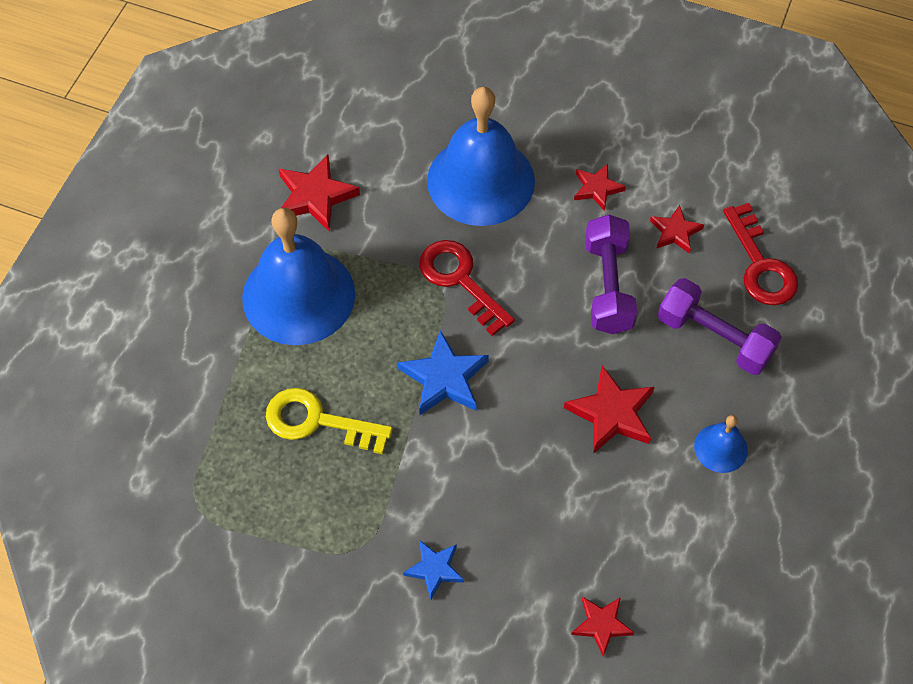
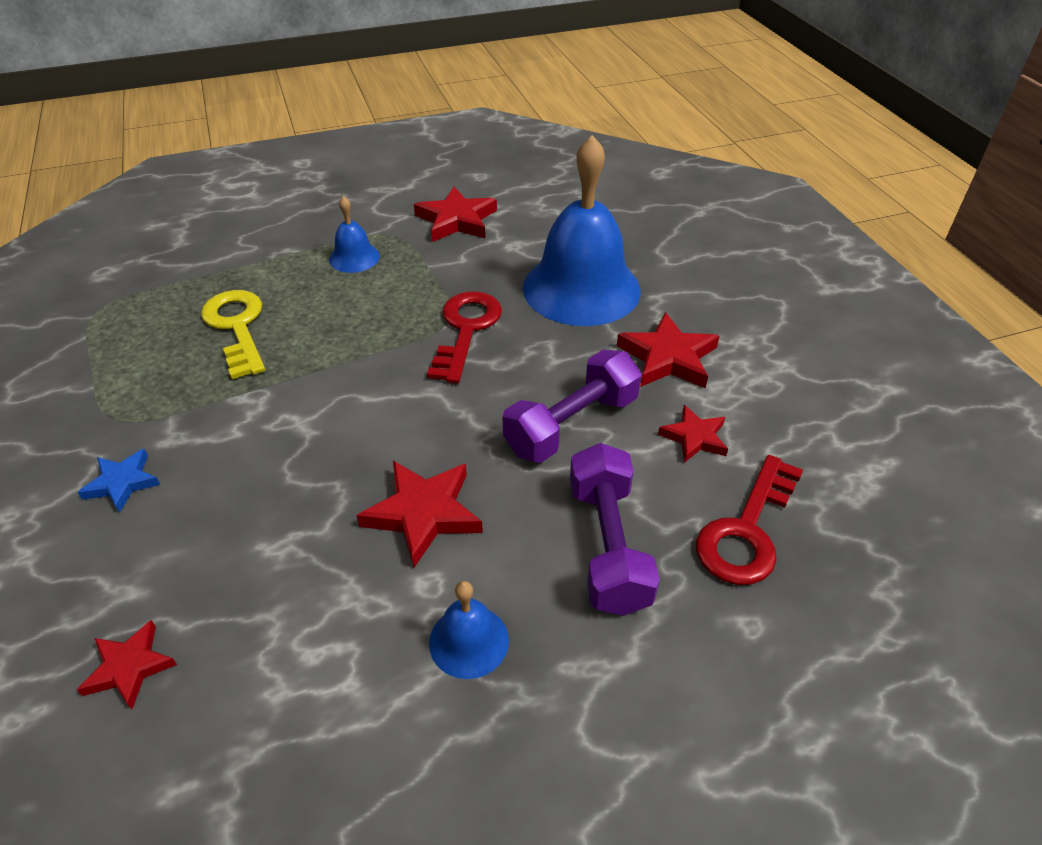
camera: 50 degrees right, 15 degrees down
(298, 295) = (354, 257): blue bell -> blue bell, size x0.45
(444, 378) = (351, 374): blue star -> none
(597, 188) = (668, 357): red star -> red star, size x1.61

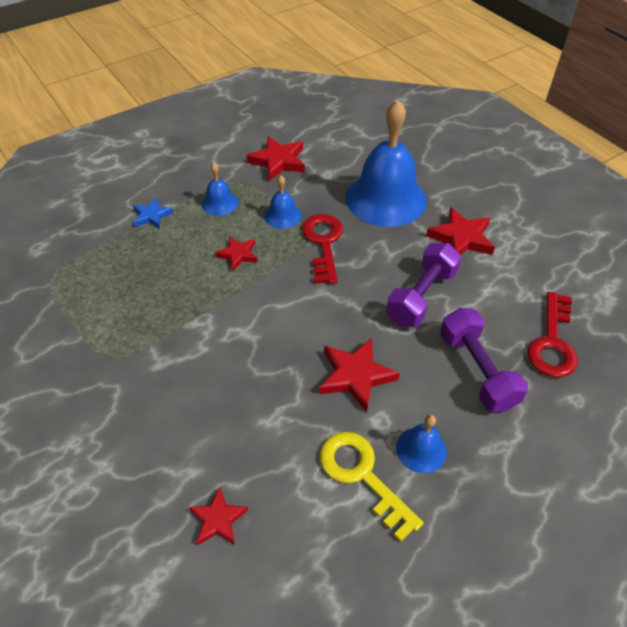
camera: 15 degrees left, 5 degrees up
(122, 483) = (143, 401): blue star -> blue star (152, 216)
(237, 327) = (163, 271): yellow key -> yellow key (362, 475)
(428, 286) = (282, 215): none -> blue bell
(694, 437) = (499, 289): red star -> red star (238, 254)

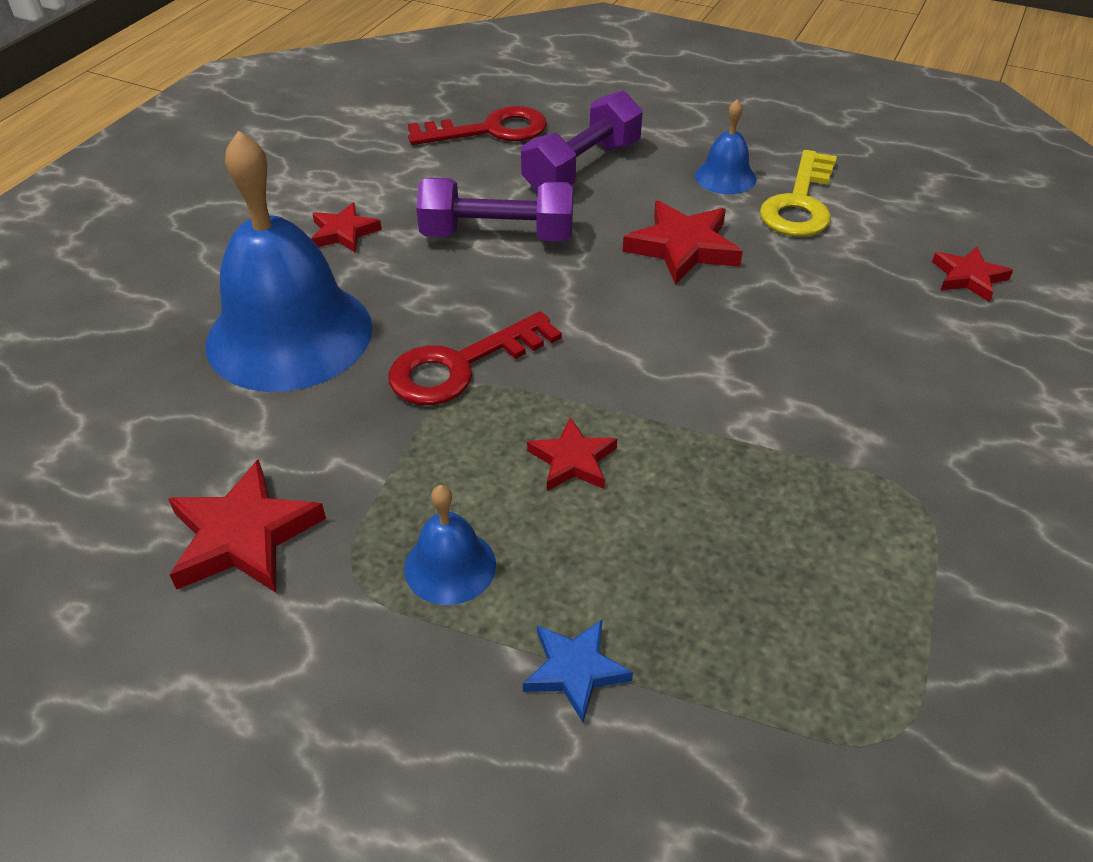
camera: 120 degrees left, 5 degrees down
(282, 215) = (424, 447): blue bell -> none
(461, 238) = (344, 232): red star -> red star, size x0.62

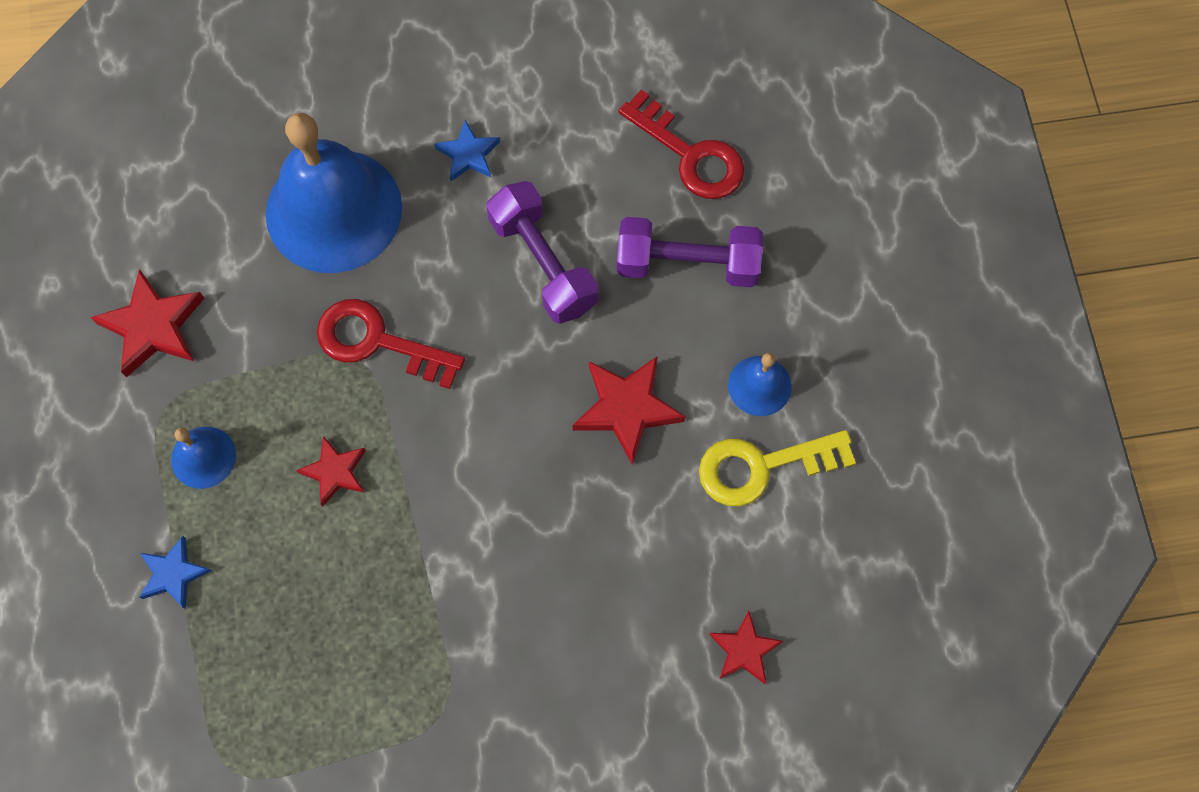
camera: 55 degrees right, 25 degrees up
(344, 232) = (468, 154): red star -> blue star

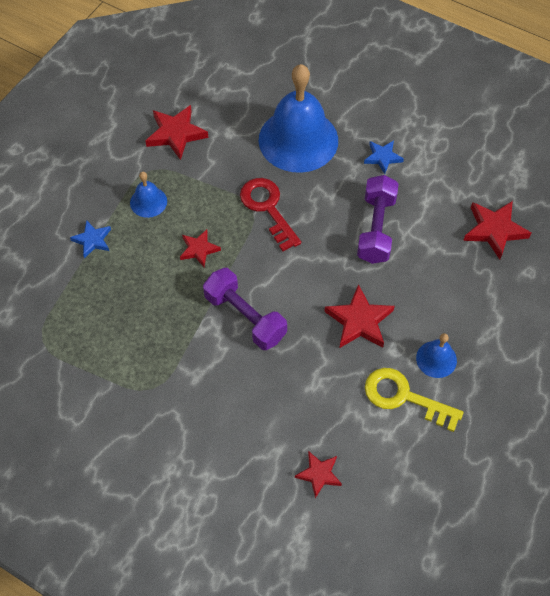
camera: 40 degrees right, 10 degrees down
(687, 264) = (448, 278): purple dumbbell -> purple dumbbell (245, 317)
(690, 155) = (494, 230): red key -> red star

